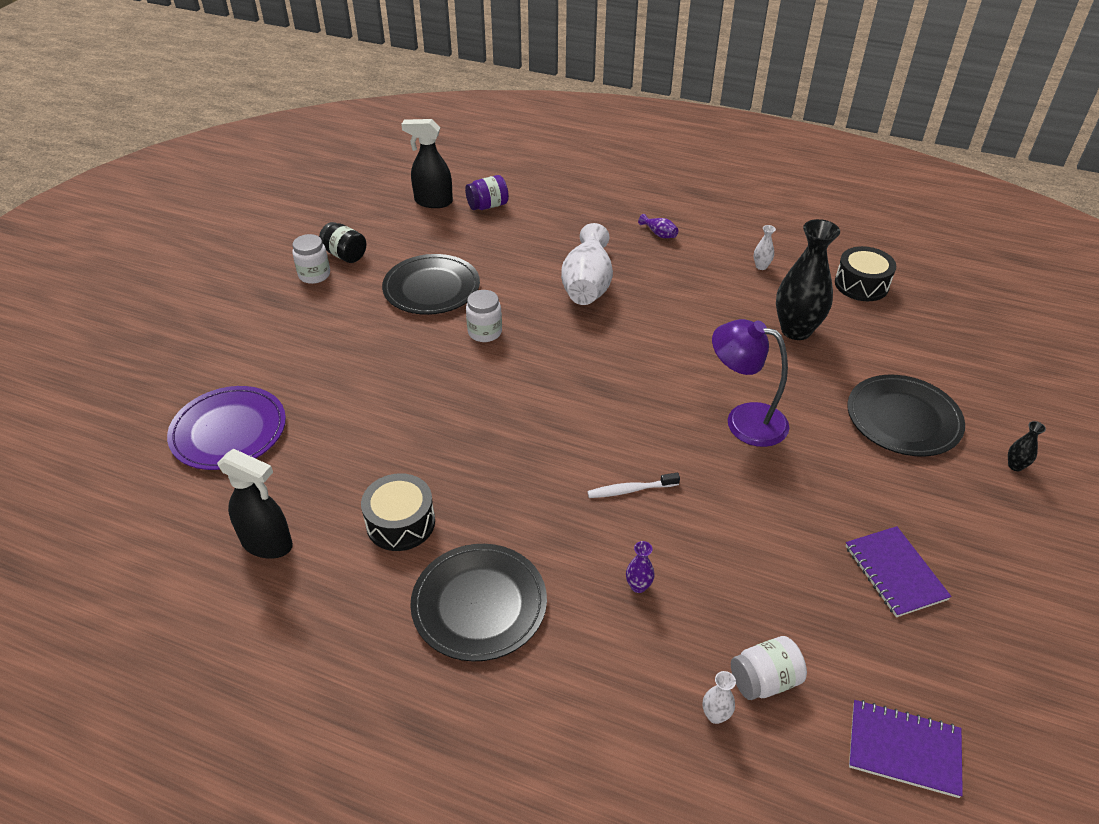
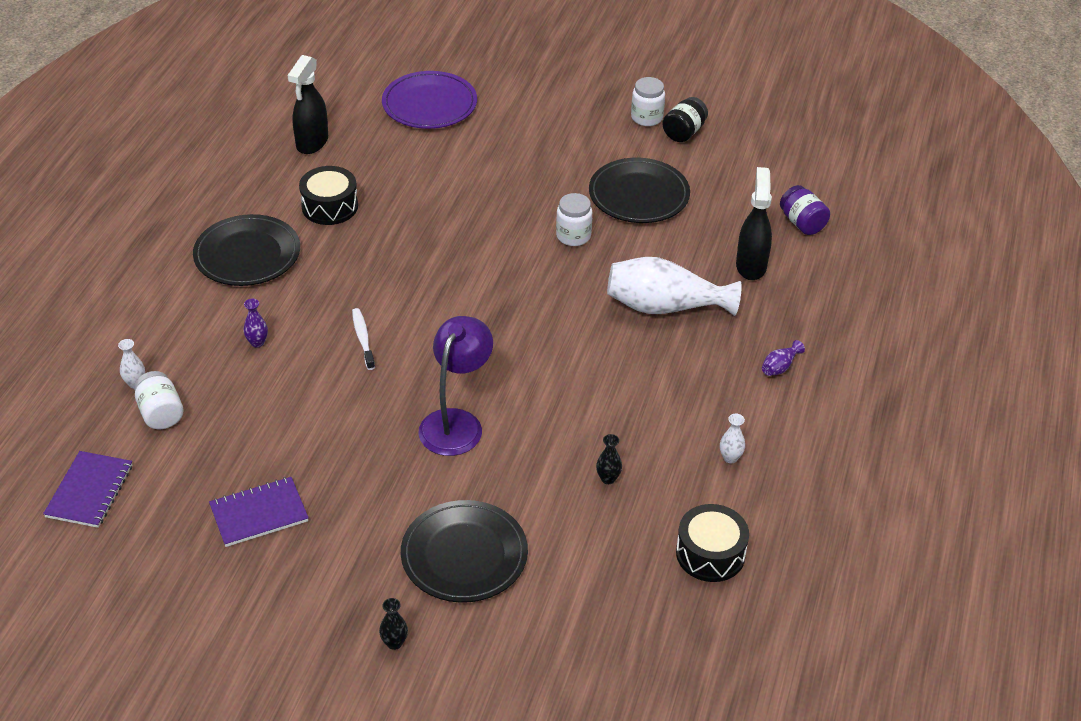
camera: 85 degrees right, 0 degrees up
(433, 202) = (798, 181): black spray bottle -> black spray bottle (751, 266)
(796, 330) = (608, 478): black vase -> black vase, size x0.41

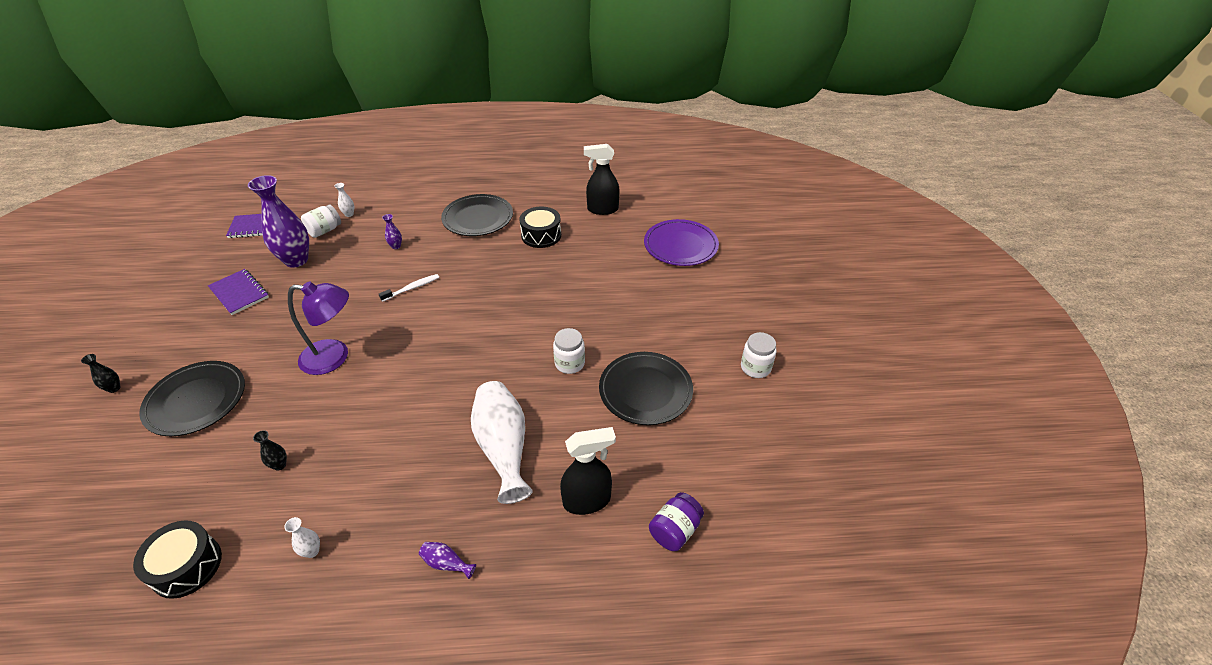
camera: 70 degrees right, 0 degrees up
(218, 449) = (296, 260): none -> purple vase
(684, 132) = (753, 398): black jar -> none

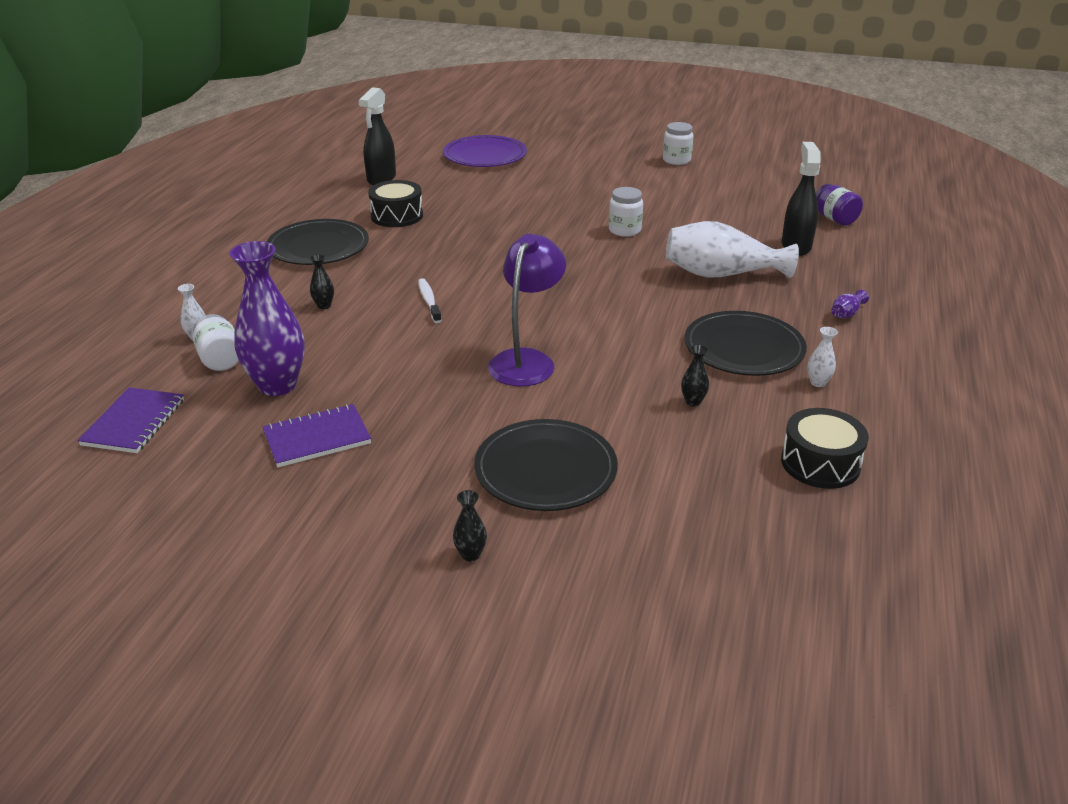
camera: 70 degrees left, 10 degrees down
(396, 246) = (324, 305): purple vase -> black vase
(645, 390) = (680, 204): black plate -> black plate (743, 348)

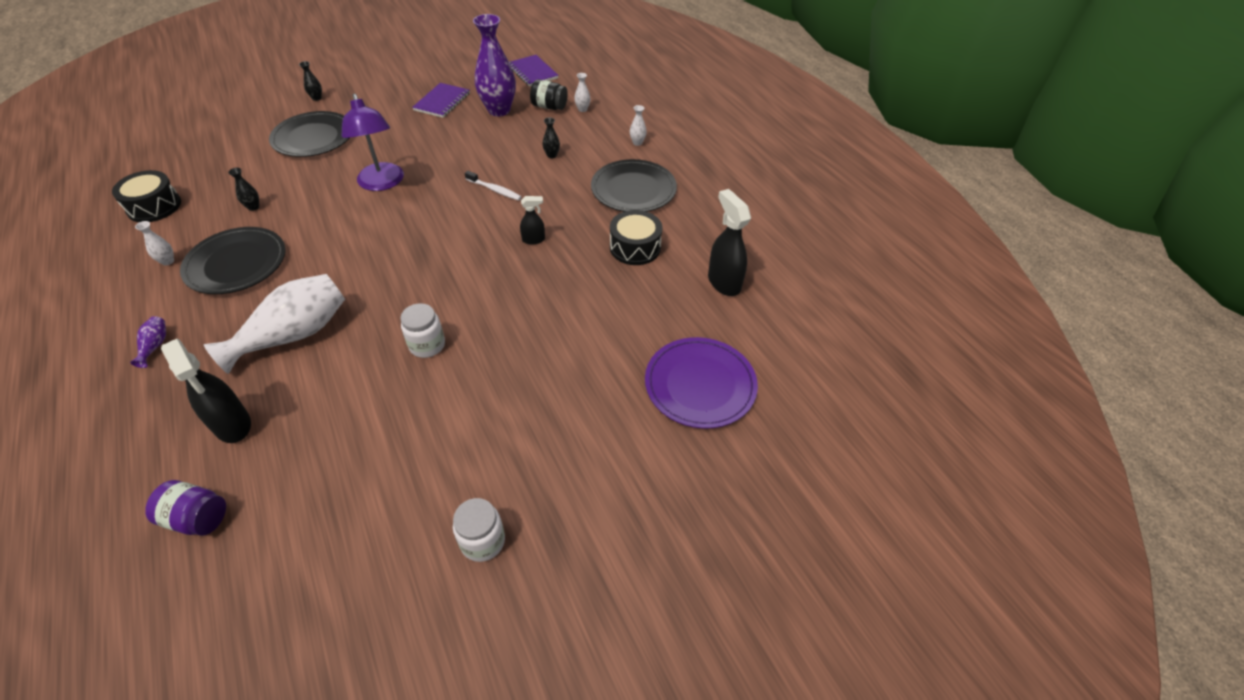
camera: 135 degrees right, 15 degrees up
(220, 359) = (549, 107): white jar -> black jar
(230, 278) = (637, 143): none -> white vase
(460, 251) = (534, 240): none -> black spray bottle

